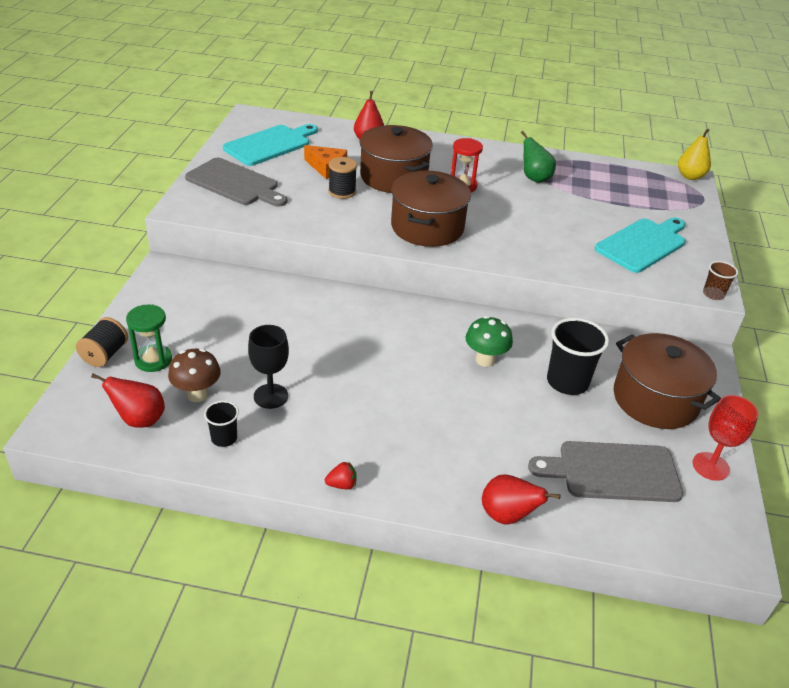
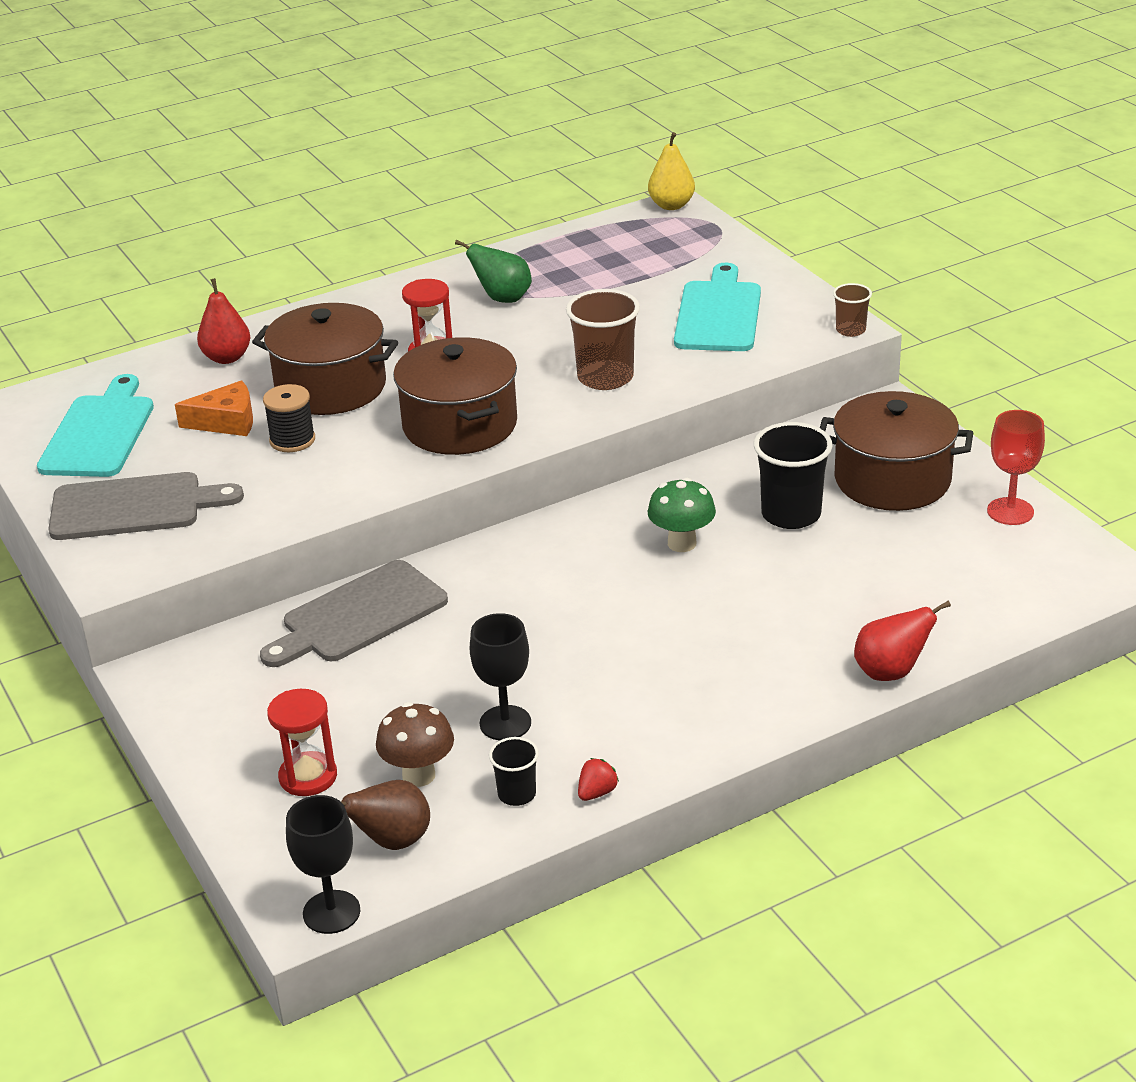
camera: 35 degrees left, 5 degrees down
(66, 435) = (331, 912): none -> black goblet
(105, 354) = (237, 809): black spool -> none
(139, 419) = (392, 841): red pear -> brown pear
(153, 360) = (308, 777): green hourglass -> red hourglass
(342, 484) = (702, 751): red strawberry -> red strawberry (597, 792)
(534, 244) = (605, 377): none -> brown cup
(613, 472) = (934, 572): grey cutting board -> grey cutting board (359, 615)

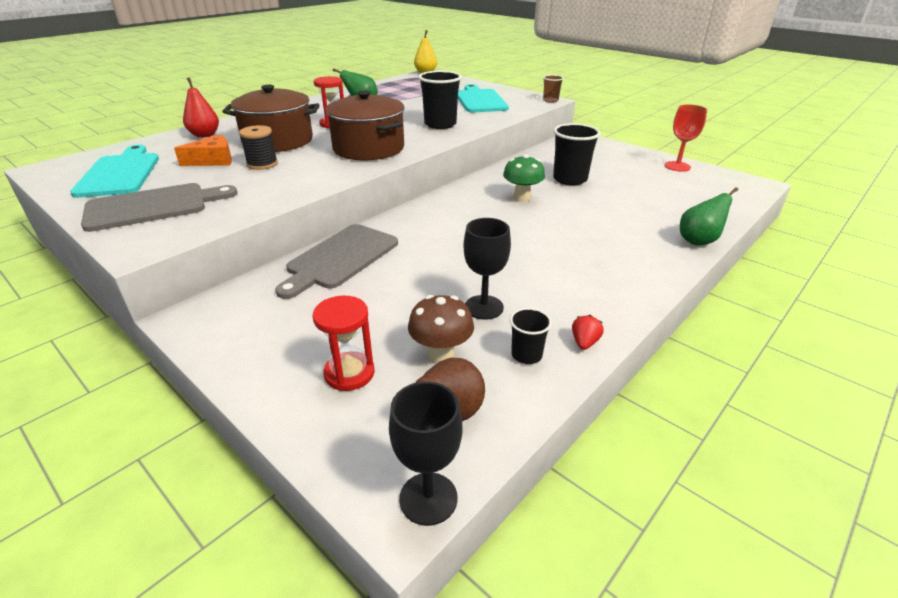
camera: 20 degrees left, 0 degrees up
(605, 377) = (440, 124): brown cup -> black cup
(891, 672) = (698, 241): red pear -> green pear
(892, 480) = (607, 161): brown pot -> none

